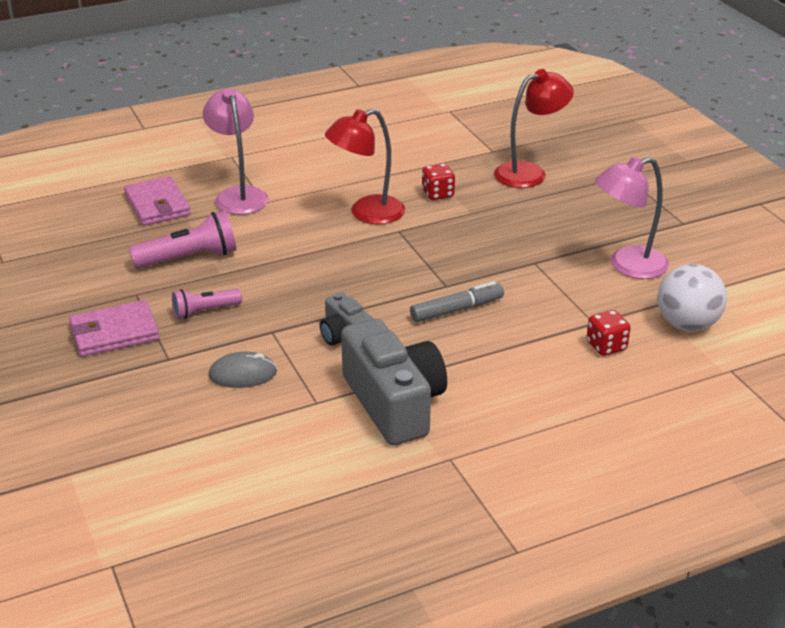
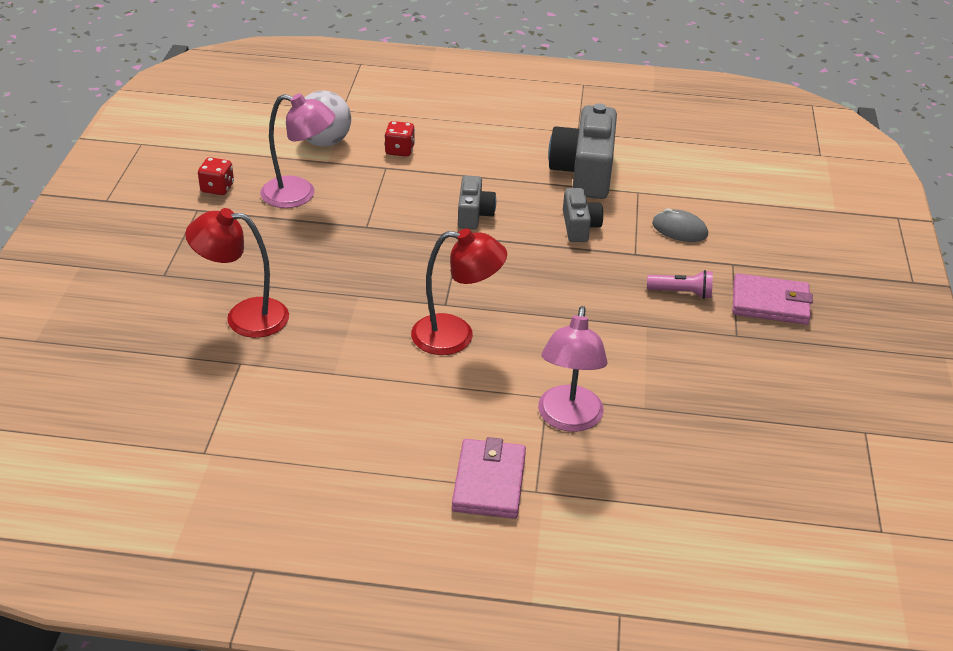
camera: 150 degrees left, 5 degrees up
(157, 205) = (667, 444): pink wallet -> pink wallet (489, 482)
(189, 258) = (667, 355): pink flashlight -> none
(437, 194) = (363, 330): red dice -> red dice (217, 188)
(457, 310) = (474, 214): grey marker -> grey camera

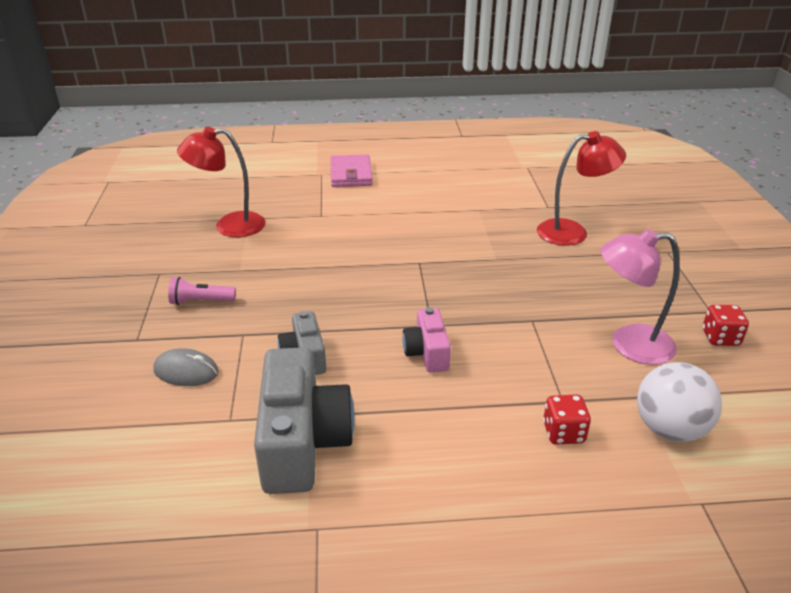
camera: 170 degrees right, 5 degrees down
(456, 336) = (400, 241): red lamp -> red lamp (229, 226)
(474, 214) = (427, 352): grey camera -> pink camera
(568, 419) = (304, 206): pink lamp -> none
(770, 303) = (114, 304): pink wallet -> none

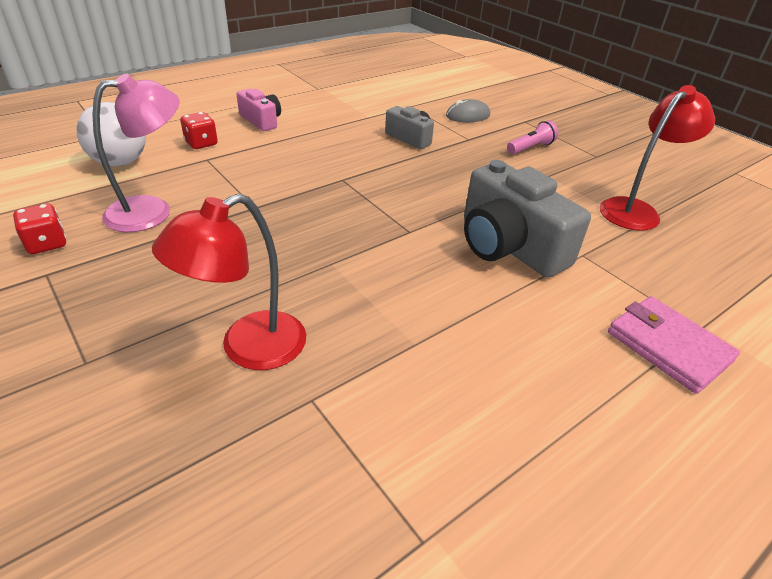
camera: 145 degrees right, 5 degrees up
(302, 441) = (359, 107): grey camera -> grey camera (509, 246)
(427, 352) = (328, 161): pink camera -> pink camera (261, 121)

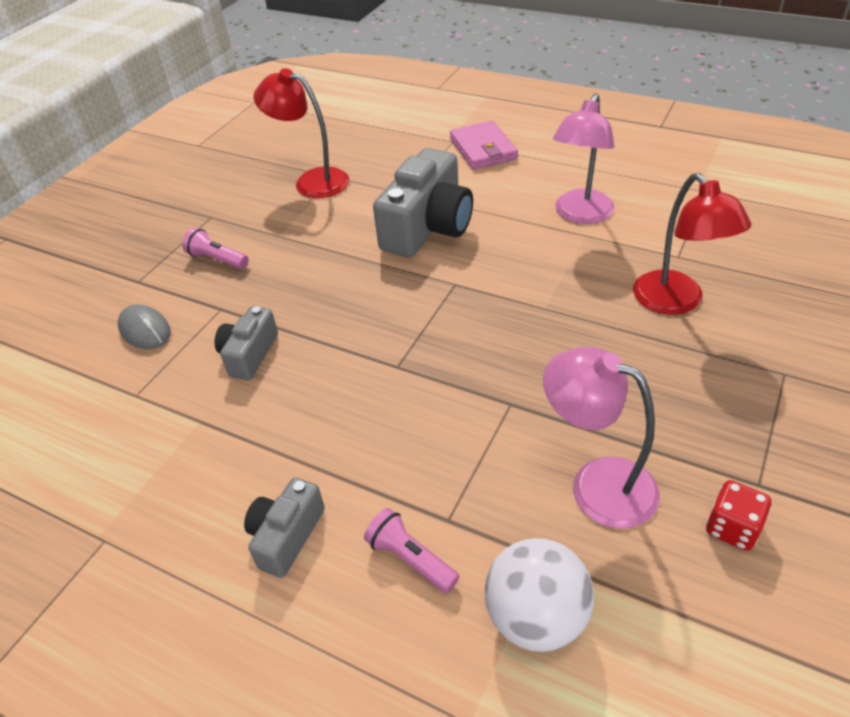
camera: 110 degrees left, 5 degrees up
(201, 143) = (410, 559): red dice -> pink flashlight
(248, 348) = (676, 302): red lamp -> red lamp turned 45 degrees clockwise
(261, 121) = (286, 536): pink camera -> grey camera
(458, 360) = (580, 215): none -> pink lamp
(668, 346) = (483, 149): pink wallet -> pink wallet turned 45 degrees counterclockwise

